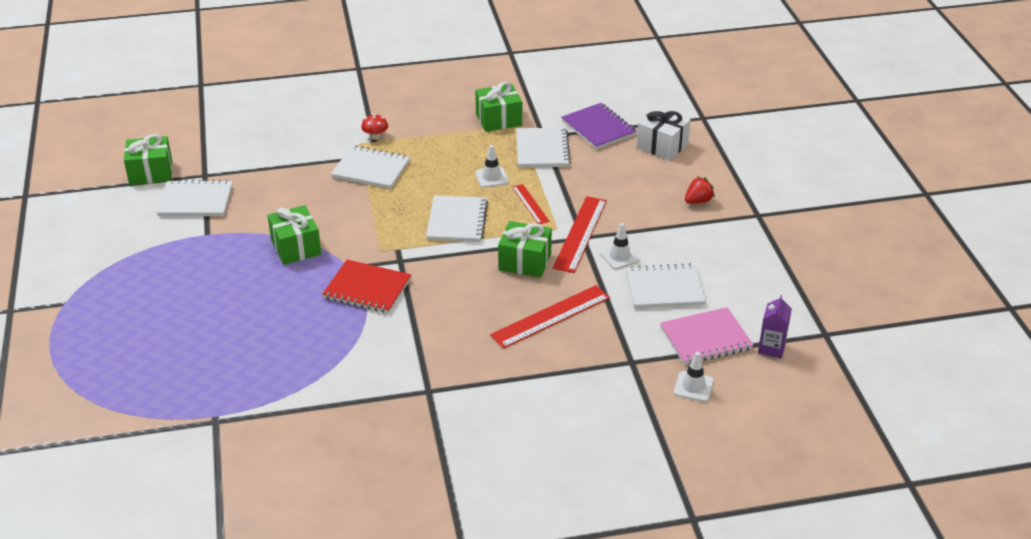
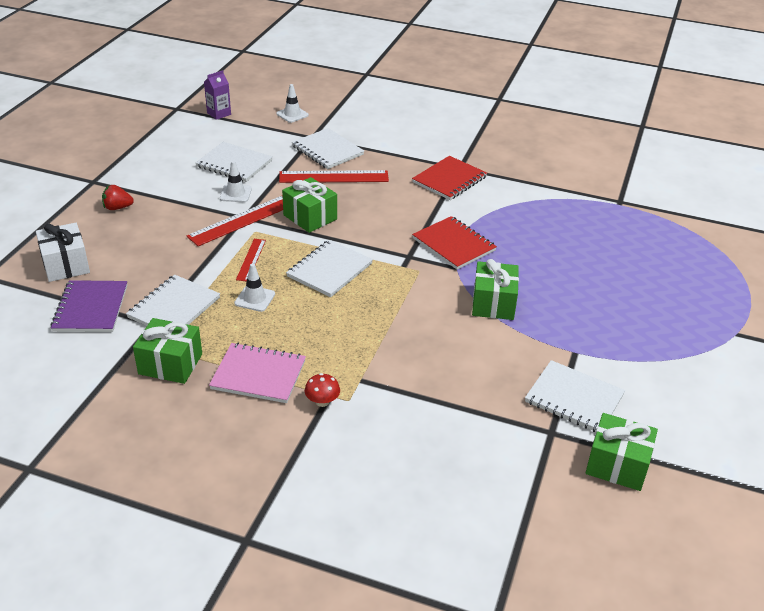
camera: 150 degrees left, 0 degrees up
(371, 169) = (362, 358): white notebook -> white notebook (327, 150)
(427, 367) = (449, 180): none -> red notebook
(705, 338) = (250, 131): pink notebook -> pink notebook (258, 375)

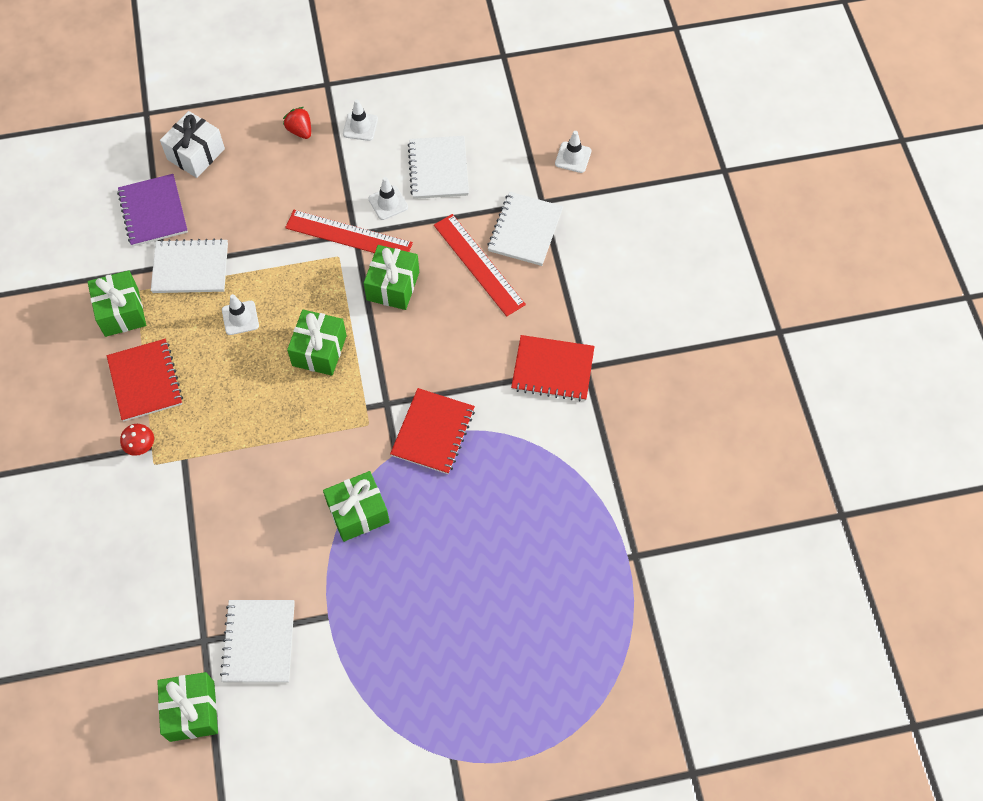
camera: 60 degrees right, 25 degrees up
(91, 308) = (153, 212): purple notebook -> purple notebook turned 75 degrees counterclockwise
(152, 181) = (360, 126): none -> white traffic cone
(219, 114) = (522, 96): purple carton -> none
(251, 259) = (293, 280): red ruler -> none
(258, 375) = (145, 381): pink notebook -> red notebook
(329, 270) = (319, 350): white notebook -> green gift

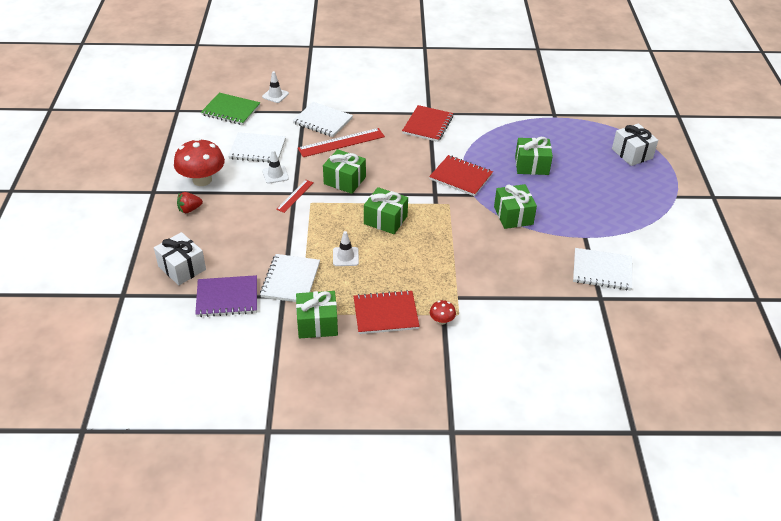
camera: 80 degrees left, 20 degrees down
(192, 711) = (651, 308): green gift -> green gift (531, 165)
(348, 235) = (295, 196): red ruler -> red ruler, size x0.57
(360, 126) = (202, 180): white traffic cone -> red mushroom
(520, 115) = (231, 110): none -> green notebook
(554, 687) = (632, 153): none -> white gift

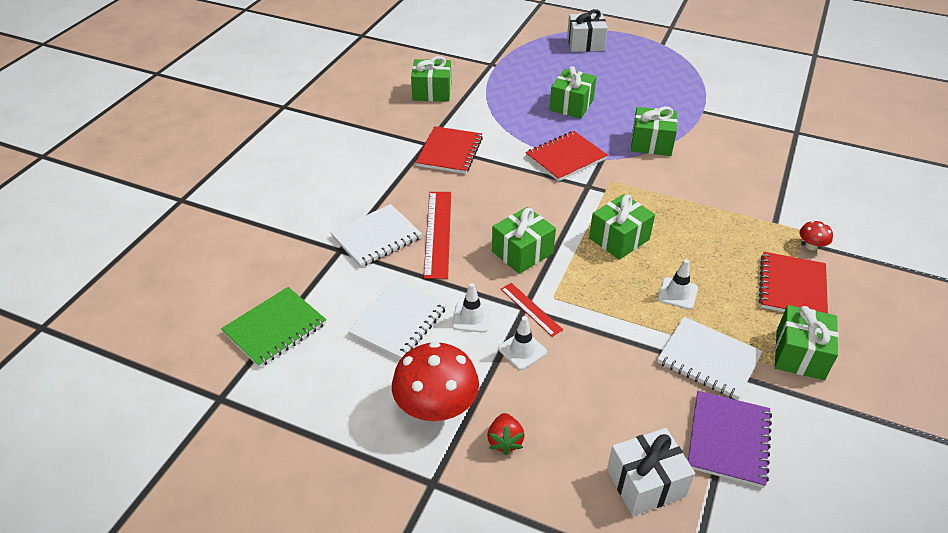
camera: 65 degrees left, 0 degrees up
(275, 95) = (275, 268): white traffic cone -> white traffic cone (522, 350)
(427, 125) = (450, 152): red notebook -> red notebook turned 60 degrees clockwise
(492, 98) = (432, 92): none -> green gift
(602, 271) = (757, 118): white notebook -> none

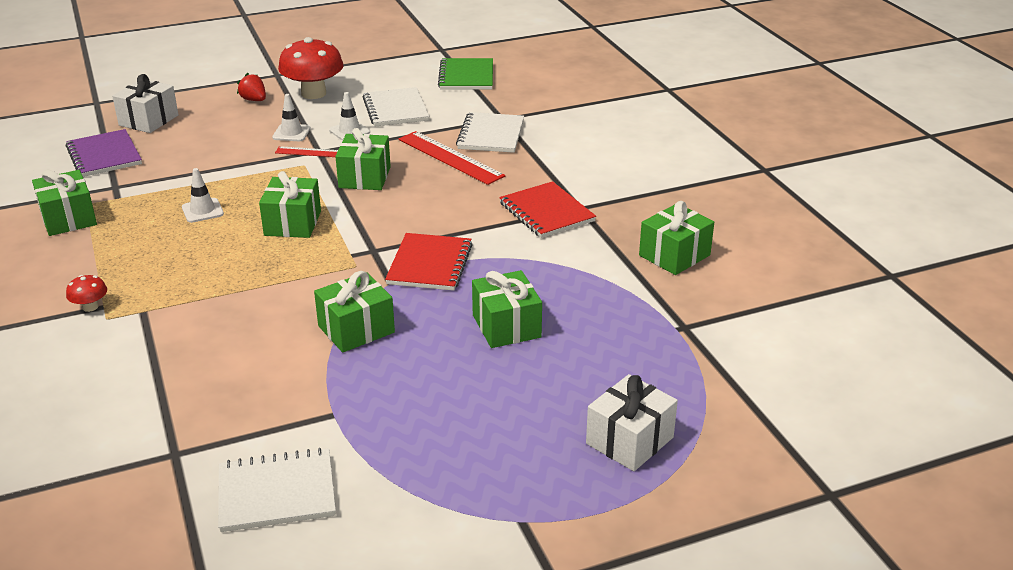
camera: 135 degrees right, 10 degrees down
(708, 359) = (145, 185): white notebook -> white notebook (277, 493)
(792, 287) = (96, 261): red notebook -> none

